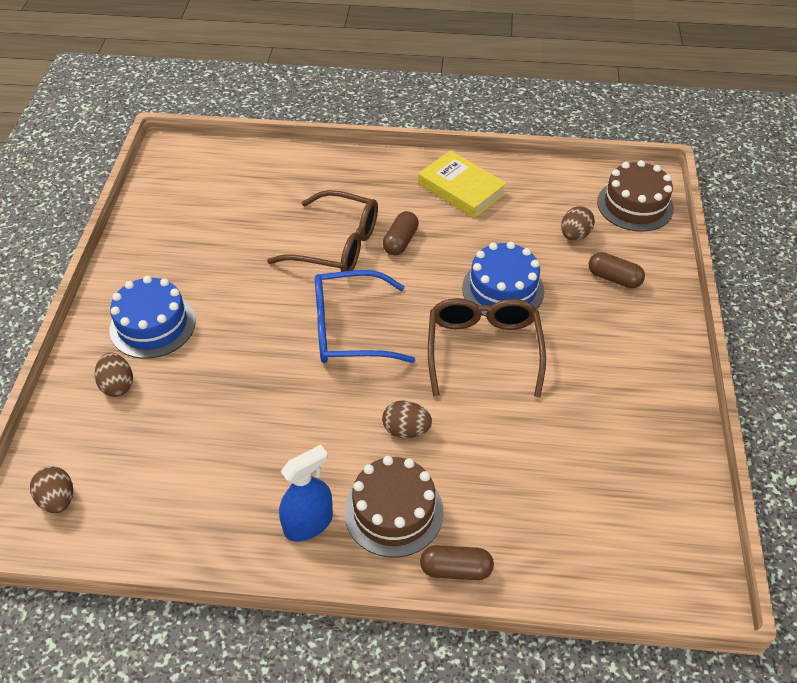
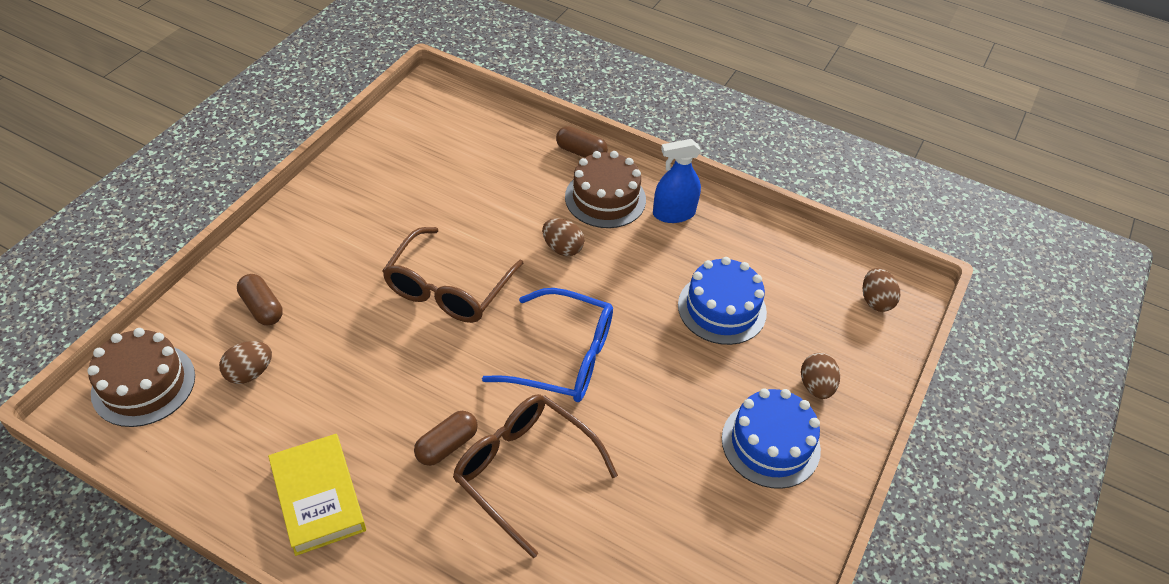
camera: 160 degrees left, 0 degrees up
(503, 289) = (381, 340): blue cake -> blue cake (722, 308)

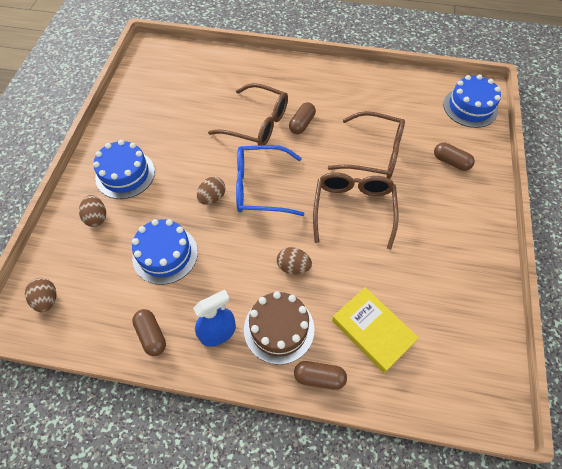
camera: 165 degrees right, 10 degrees up
(143, 384) = (470, 107): brown cake -> blue cake
(249, 373) = (425, 127): brown egg -> brown egg (212, 198)
(318, 497) = (348, 87): yellow book -> yellow book (372, 331)
(365, 356) = (373, 153): none -> brown glasses
(749, 232) = (151, 335): none -> brown capsule

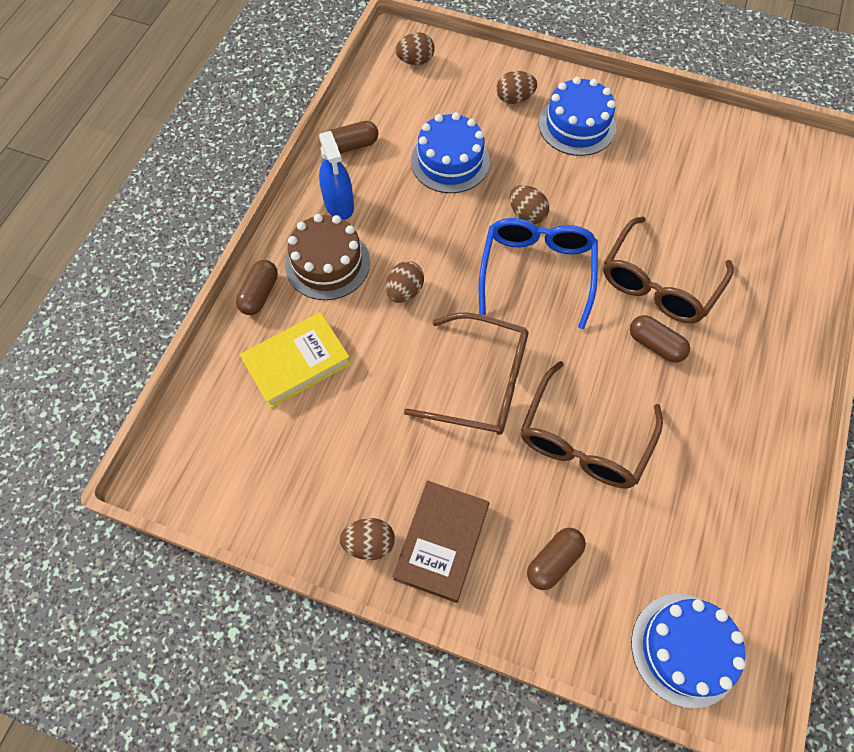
camera: 100 degrees right, 5 degrees up
(464, 216) = (441, 542): none -> brown book
(481, 255) = (369, 543): none -> brown egg

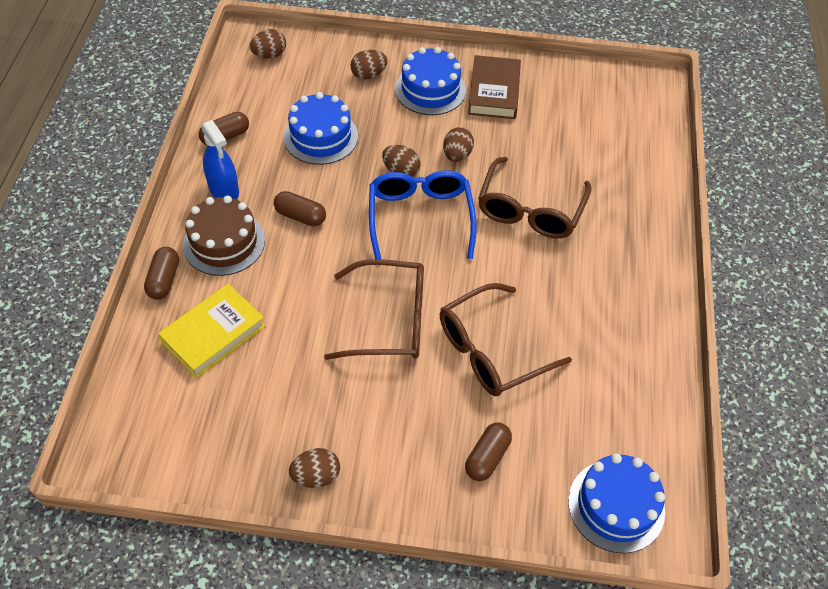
camera: 15 degrees left, 10 degrees down
(405, 291) = (302, 254): brown egg -> brown egg (457, 155)
(441, 542) = (382, 462): brown book -> brown book (494, 92)
(584, 438) = (492, 350): brown glasses -> brown glasses turned 45 degrees clockwise
(655, 345) = (538, 261): brown capsule -> brown capsule (300, 216)

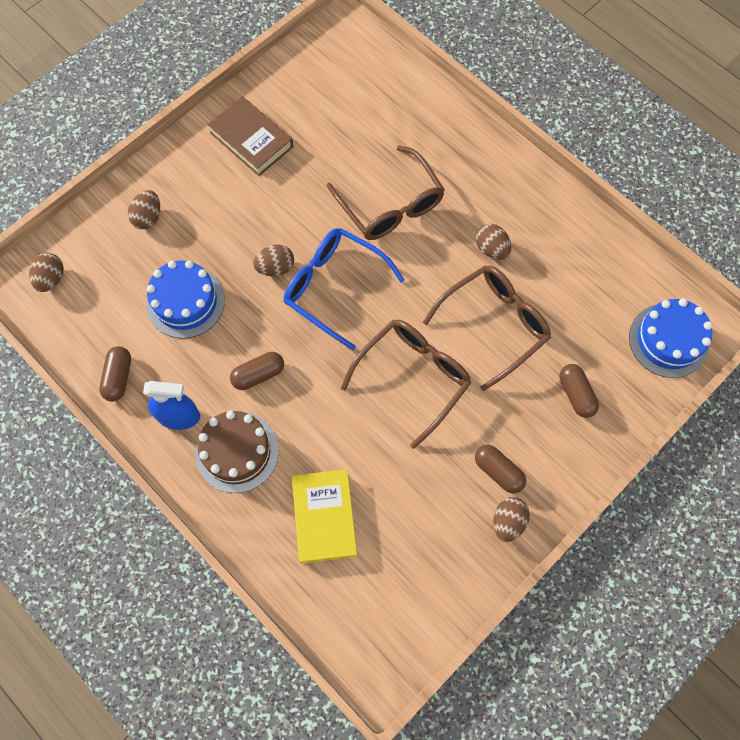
camera: 50 degrees left, 15 degrees up
(164, 280) = (238, 524): brown capsule -> brown capsule (498, 471)
(430, 89) = (207, 183): blue cake -> none
(457, 155) = (294, 215): brown egg -> brown egg (491, 249)
(492, 350) = (493, 325): brown glasses -> brown glasses turned 135 degrees counterclockwise

